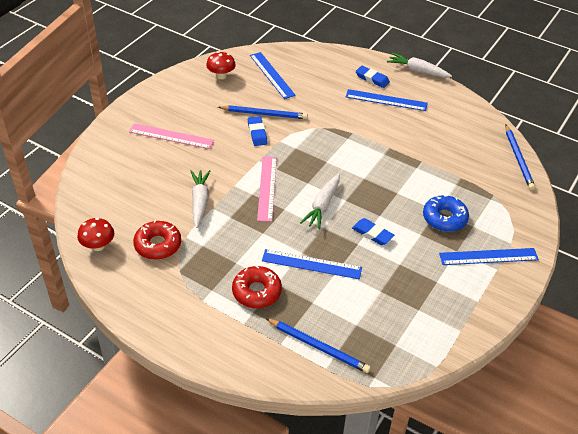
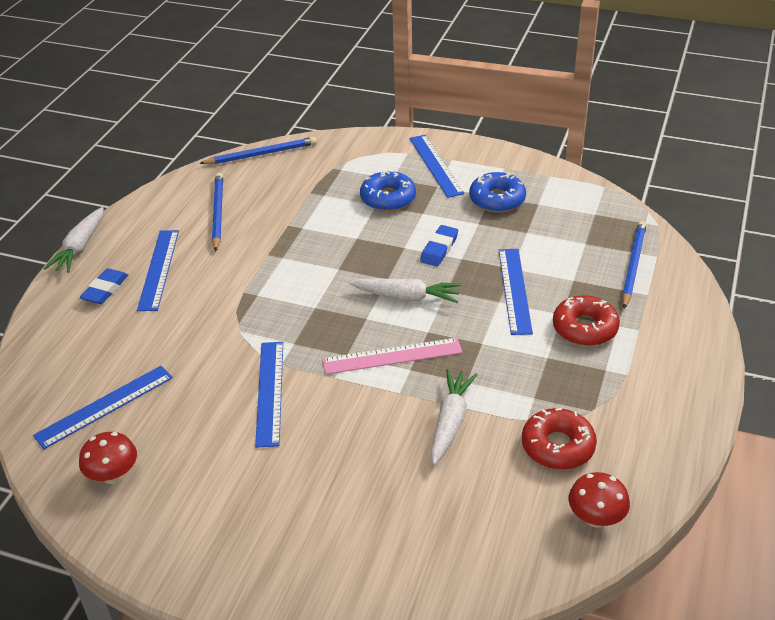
camera: 100 degrees left, 5 degrees down
(171, 136) = (305, 501): pink ruler -> none
(200, 202) = (450, 422): white carrot -> white carrot turned 120 degrees clockwise
(257, 133) = (269, 392): blue eraser -> blue ruler
(264, 114) = (218, 394): blue pencil -> blue pencil (217, 213)
(430, 284) = (497, 199): none -> blue donut

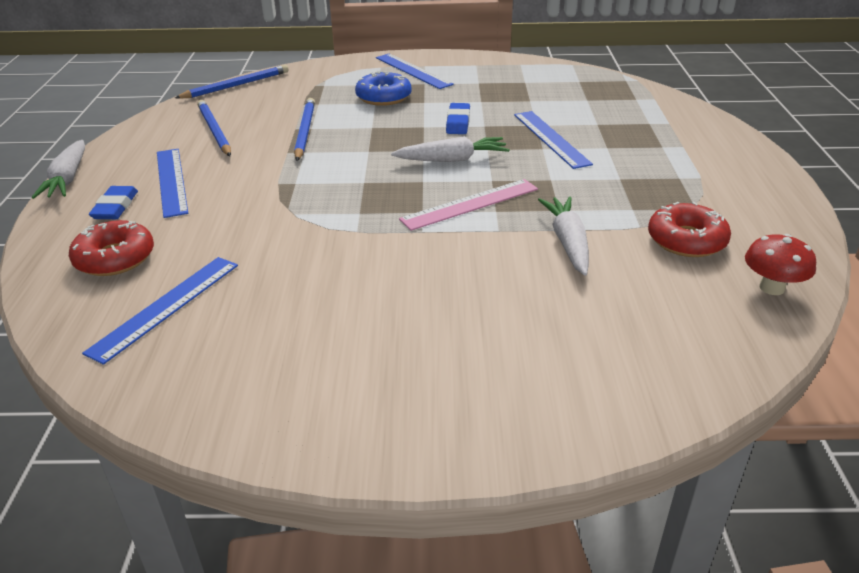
camera: 20 degrees left, 5 degrees down
(113, 475) = (212, 370): red mushroom -> none
(269, 392) = (359, 256): blue ruler -> none
(497, 199) = (486, 84): blue donut -> none
(584, 328) = (636, 153): red donut -> red donut (115, 258)
(633, 265) = (640, 107): blue pencil -> blue pencil (305, 131)

